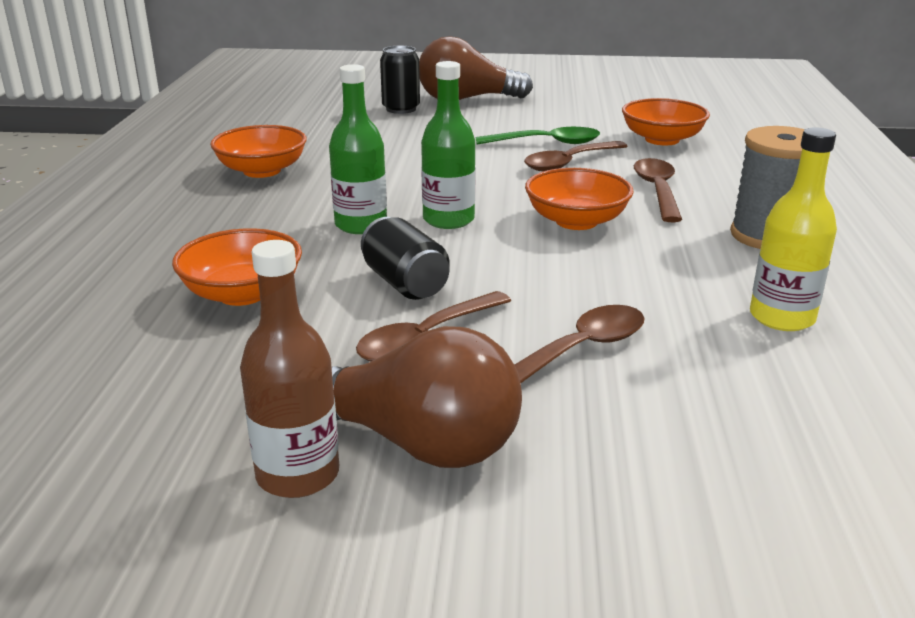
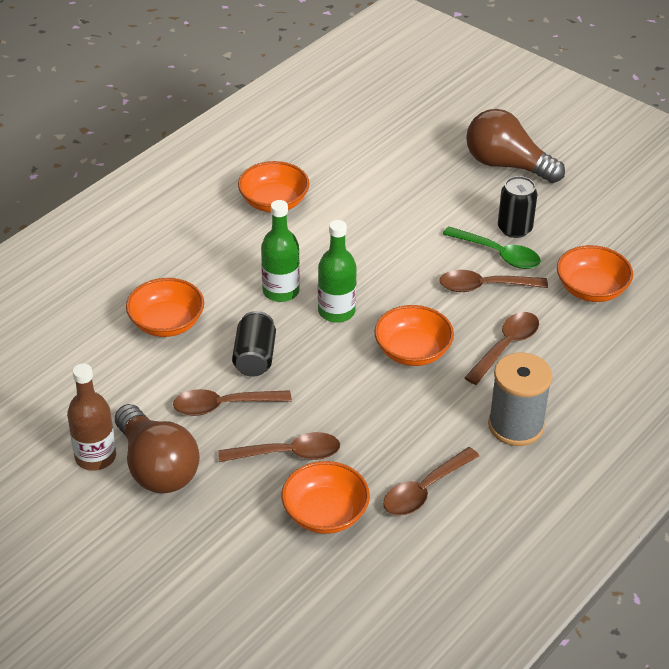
camera: 35 degrees right, 15 degrees up
(401, 109) = (441, 158): black can -> black can (514, 228)
(718, 388) = (325, 513): none -> orange bowl
(782, 317) = (424, 490): yellow bottle -> brown spoon

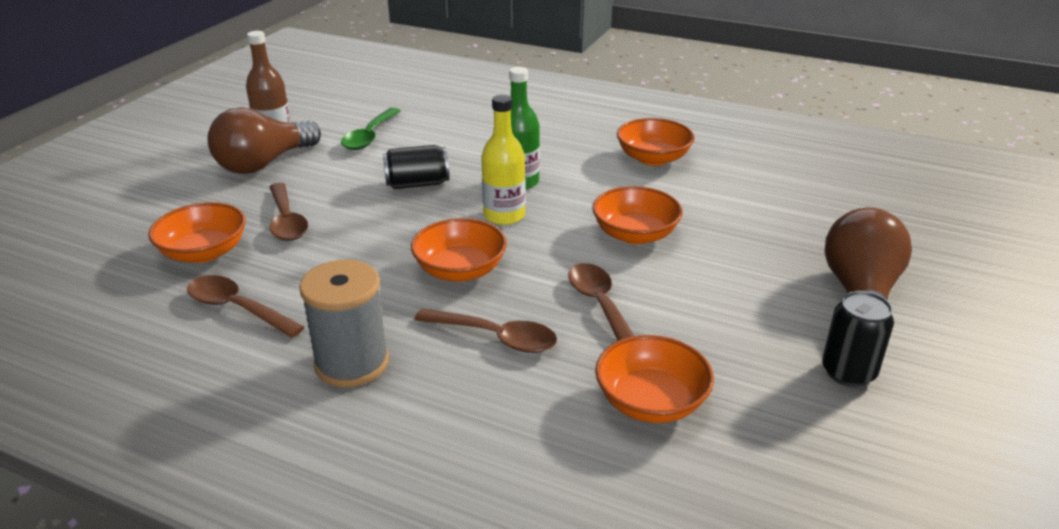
camera: 75 degrees right, 10 degrees down
(167, 323) = (448, 138): orange bowl -> orange bowl (635, 234)
(223, 406) = (347, 179): brown spoon -> none
(336, 311) = (504, 215): green bottle -> yellow bottle
(498, 254) = (670, 309): green spoon -> green spoon (369, 136)
(514, 228) = (732, 316): black can -> black can (848, 372)

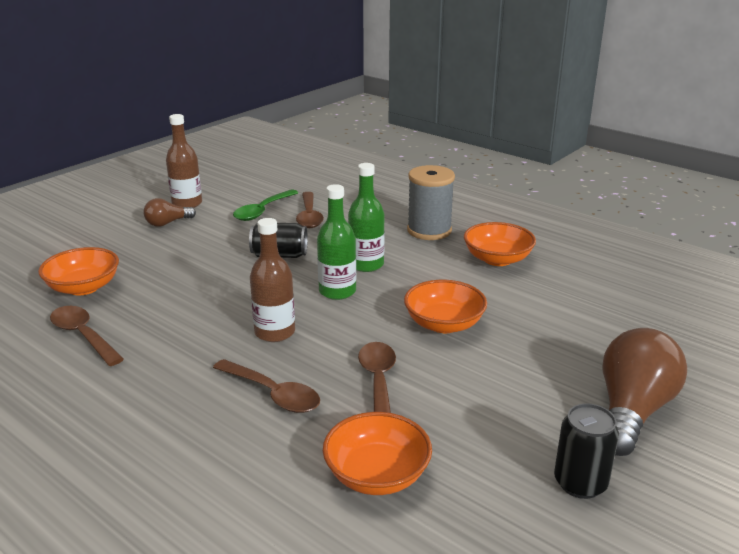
camera: 15 degrees right, 5 degrees down
(264, 163) = (167, 223): brown light bulb -> brown light bulb, size x0.52
(286, 221) = (159, 271): brown spoon -> brown spoon (309, 216)
(352, 363) = (145, 395): grey spool -> grey spool (429, 230)
(460, 270) = (275, 332): orange bowl -> brown bottle
(504, 215) = (337, 291): yellow bottle -> green bottle

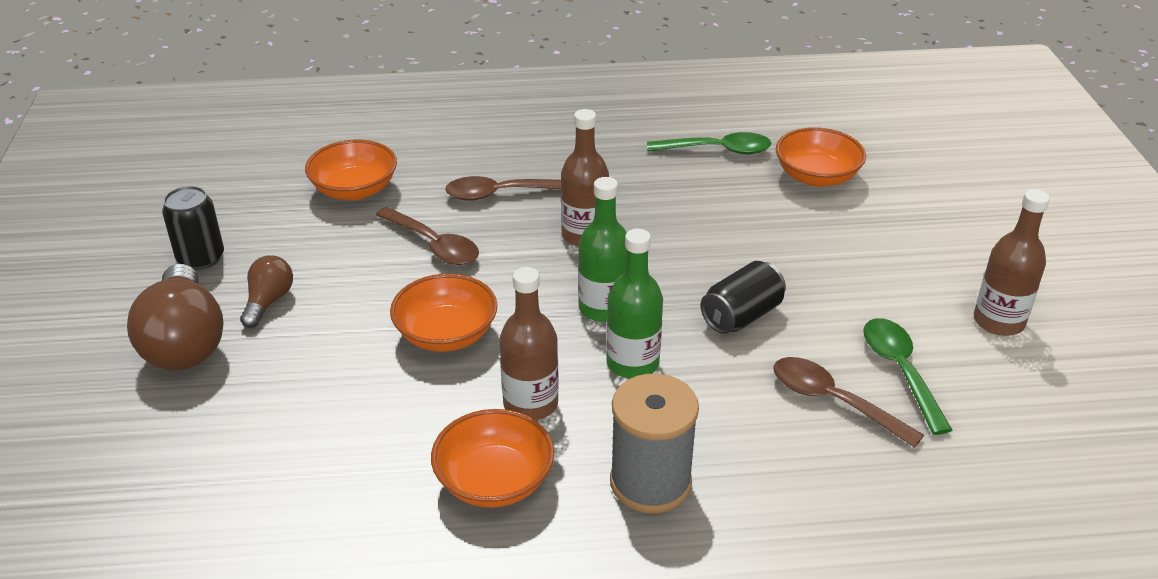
camera: 135 degrees right, 10 degrees up
(83, 335) = (717, 150): brown spoon -> green spoon
(167, 223) = (939, 280): brown light bulb -> brown light bulb (268, 301)
(441, 274) = (530, 404): none -> brown bottle

